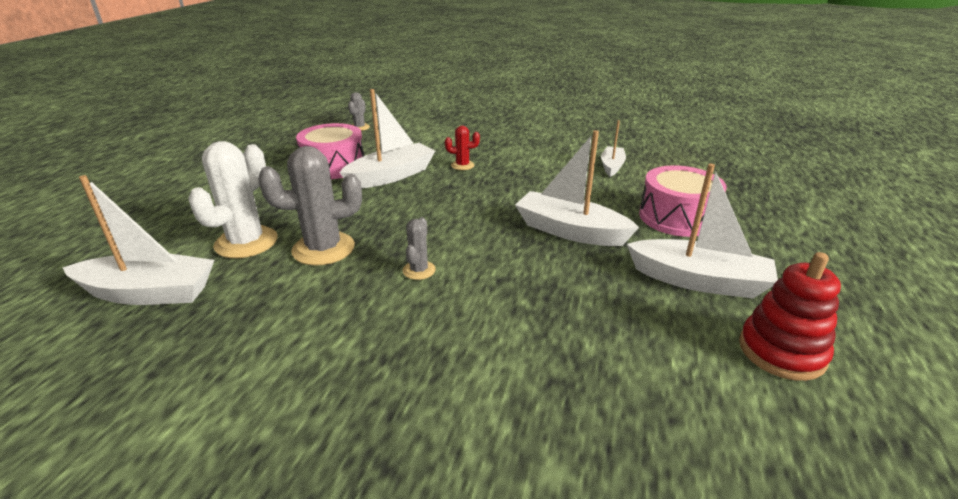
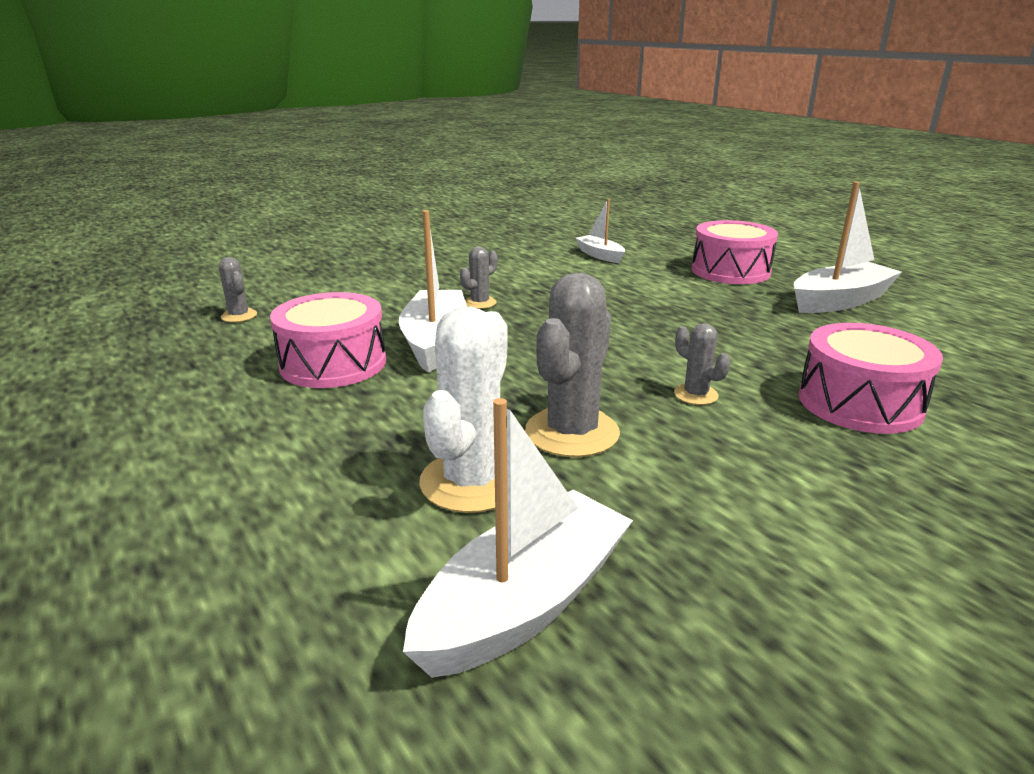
camera: 50 degrees left, 5 degrees down
(246, 242) = (472, 481): white cactus -> white cactus turned 45 degrees clockwise
(462, 165) = (480, 303): red cactus -> grey cactus
(486, 338) = (859, 403): none -> pink drum
(570, 231) = (703, 310): white boat -> none
(781, 351) = (956, 315): red stacking toy -> none

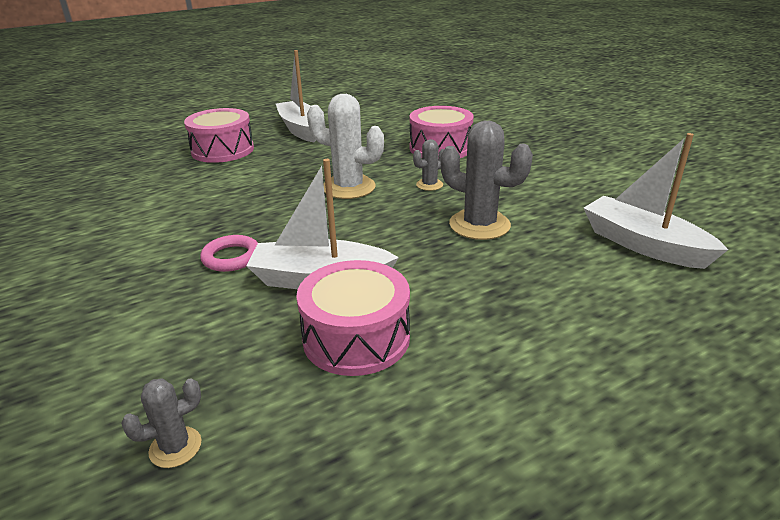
camera: 85 degrees left, 5 degrees up
(472, 481) = (544, 259): white cactus -> white cactus (349, 187)
(480, 303) = (231, 257): grey cactus -> pink ring
(600, 255) = (138, 194): white boat -> none

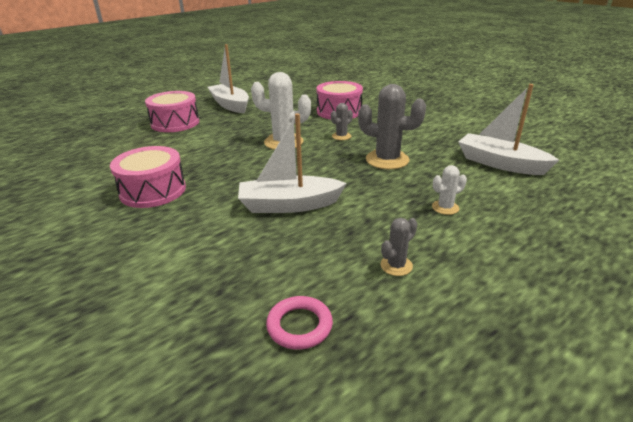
camera: 10 degrees left, 0 degrees up
(175, 447) = (230, 325): grey cactus -> grey cactus (396, 265)
(231, 257) = (216, 196): pink ring -> pink ring (299, 326)
(356, 338) = (331, 240): pink drum -> pink drum (153, 191)
(535, 306) = (445, 207): none -> white cactus

